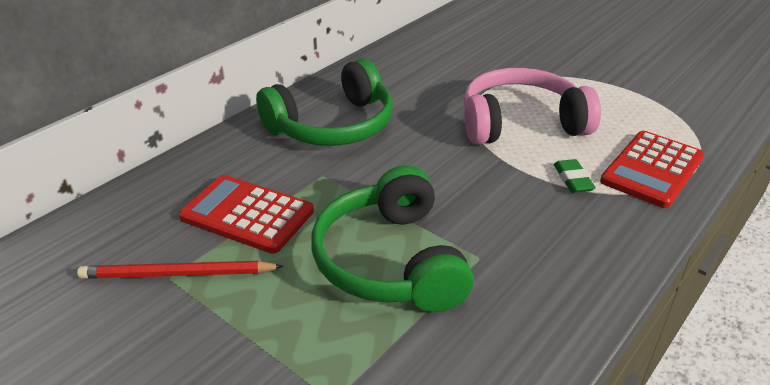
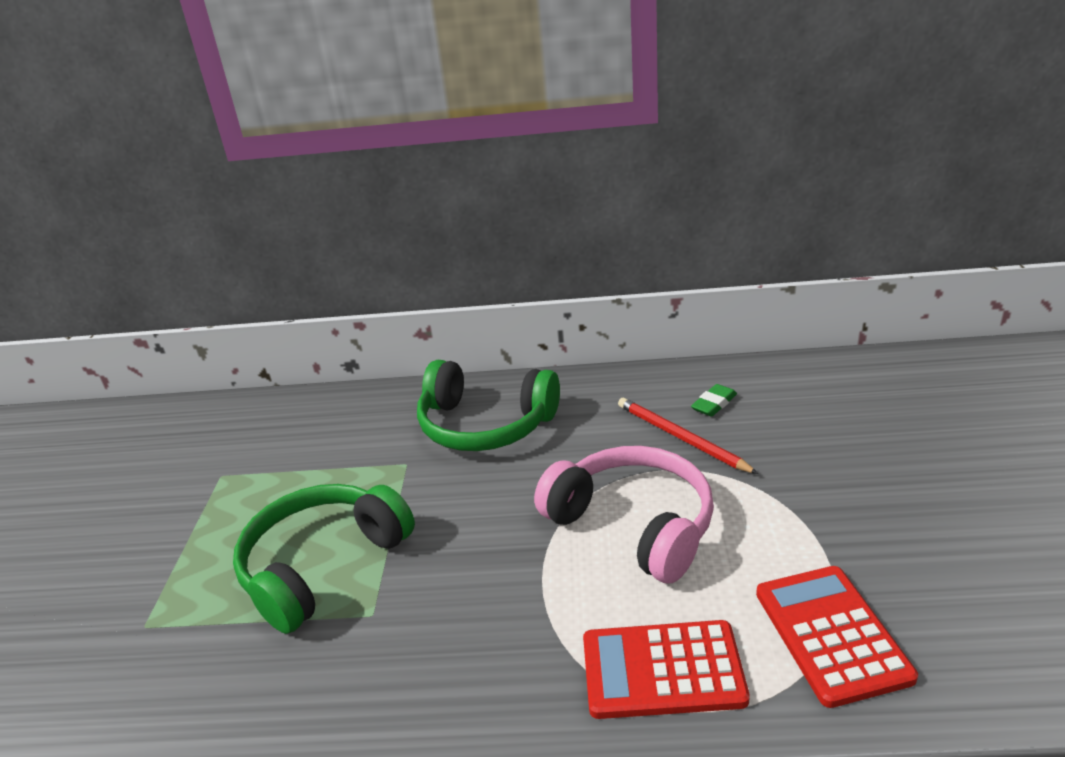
camera: 55 degrees right, 5 degrees down
(177, 274) = (226, 476): red pencil -> red pencil (681, 438)
(247, 214) = (319, 461): red calculator -> red calculator (831, 634)
(573, 180) = (566, 614): green eraser -> green eraser (714, 404)

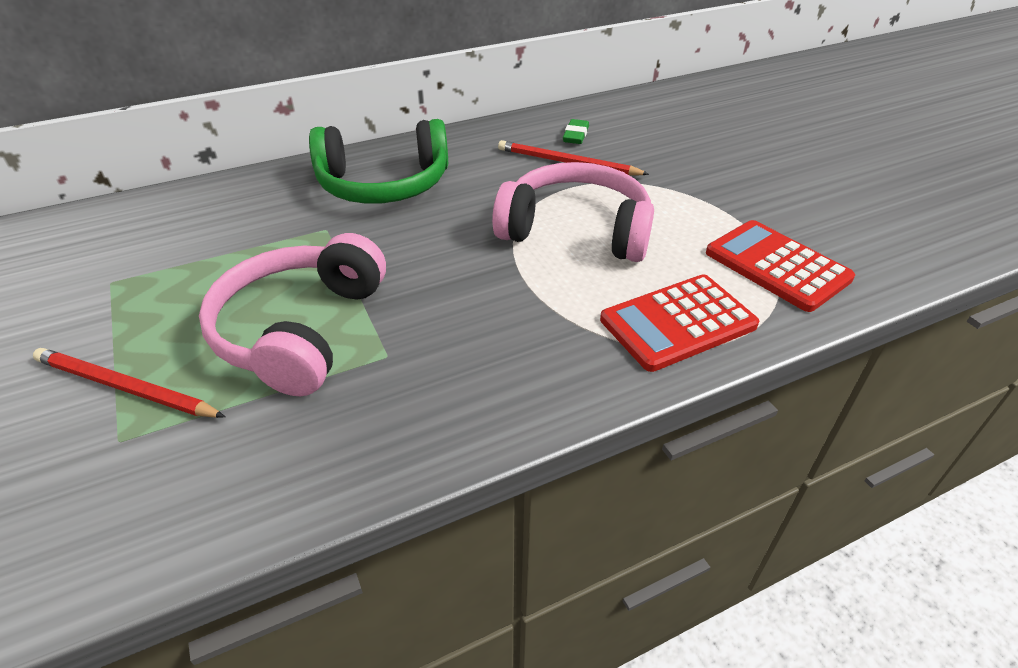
camera: 30 degrees left, 10 degrees up
(174, 579) = (125, 387): none -> red pencil
(323, 565) = (301, 330): green headphones -> pink headphones

